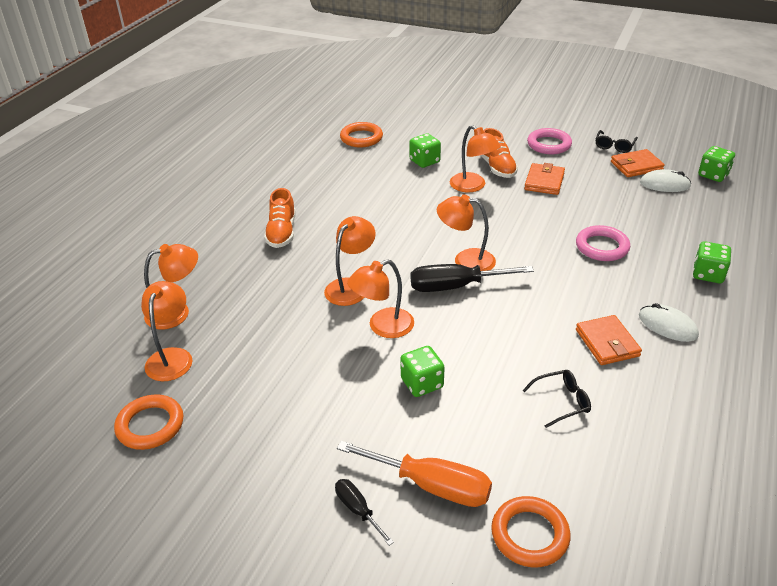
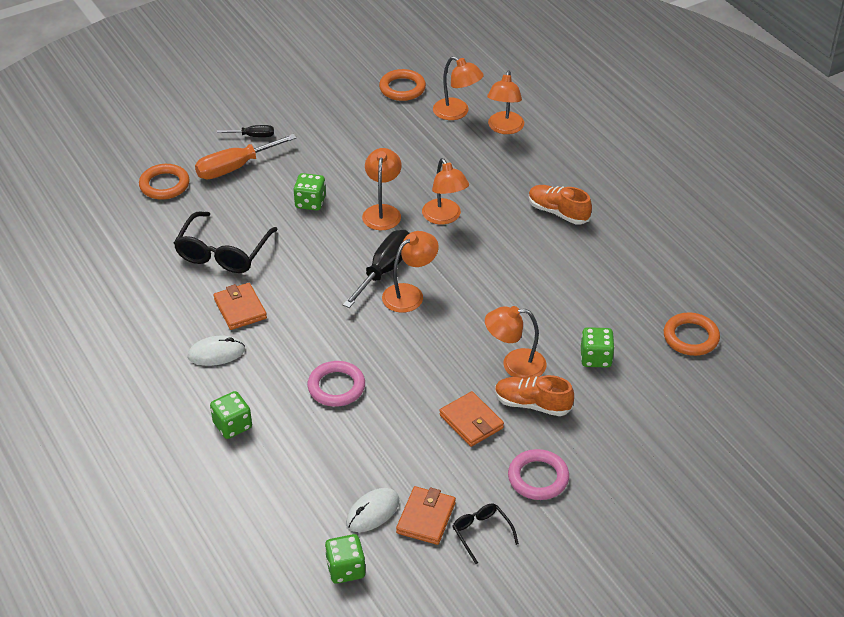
camera: 125 degrees right, 5 degrees up
(562, 402) = (223, 252): black glasses -> black glasses, size x1.91
(607, 343) = (240, 309): orange wallet -> orange wallet turned 45 degrees clockwise

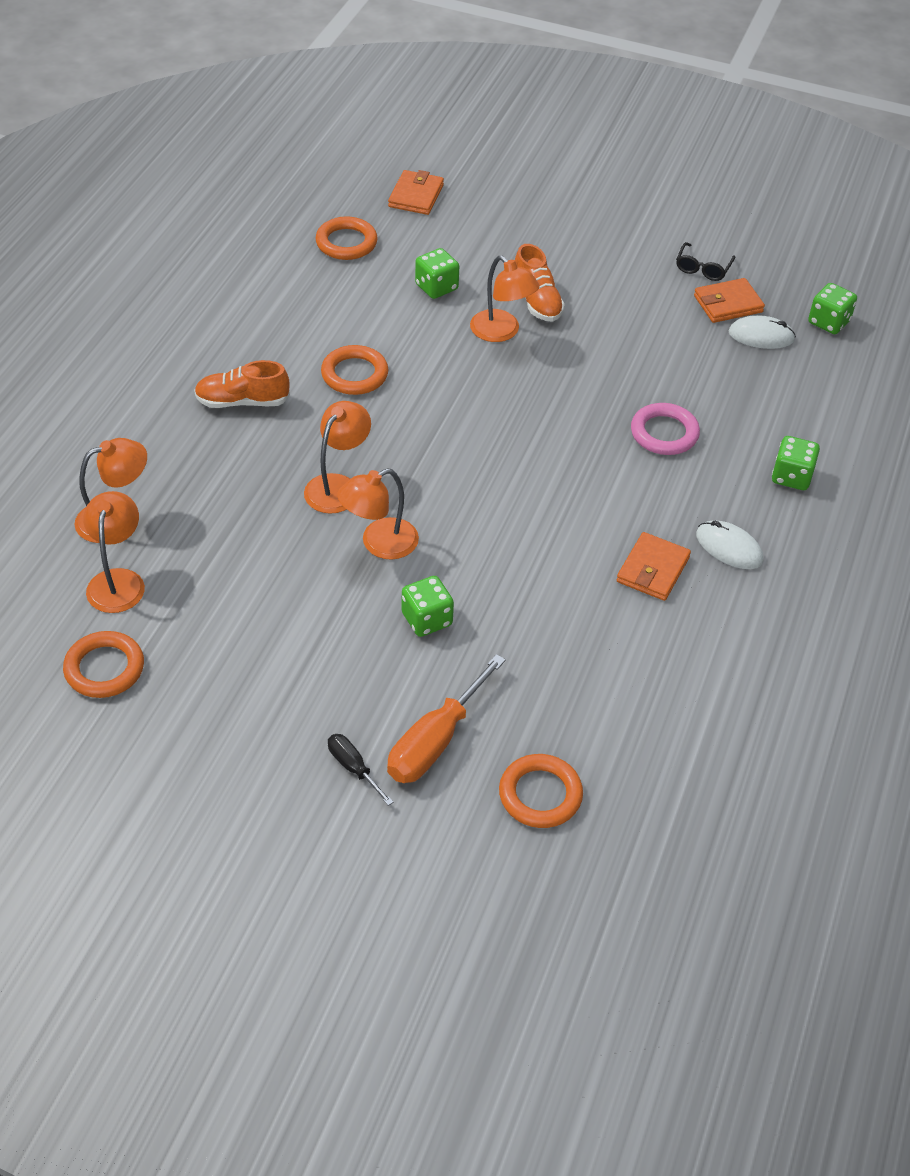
camera: 130 degrees left, 5 degrees up
(223, 252) = (590, 644): black glasses -> none
(235, 167) = (435, 741): orange screwdriver -> orange screwdriver turned 105 degrees clockwise
(384, 270) = (472, 488): black screwdriver -> none
(409, 294) = (486, 450): orange lamp -> none
(471, 421) = (599, 327): orange wallet -> orange wallet (416, 196)
(538, 271) = (354, 374): none -> orange ring
(538, 478) = (612, 263): pink ring -> none
(558, 212) = (242, 401): orange shoe -> orange shoe turned 90 degrees clockwise

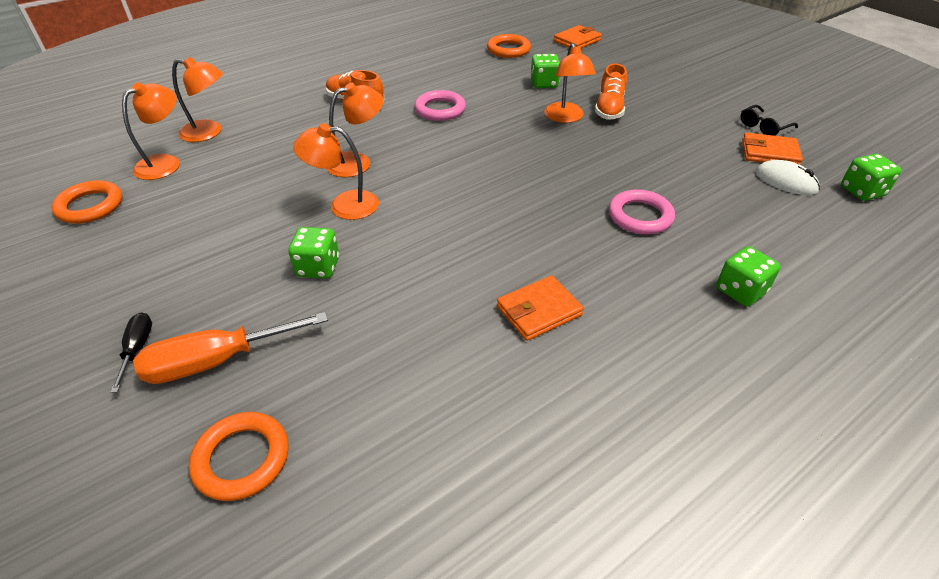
camera: 35 degrees right, 5 degrees down
(354, 374) = (440, 109): orange ring -> pink ring
(729, 548) = (628, 323): white mouse -> none

